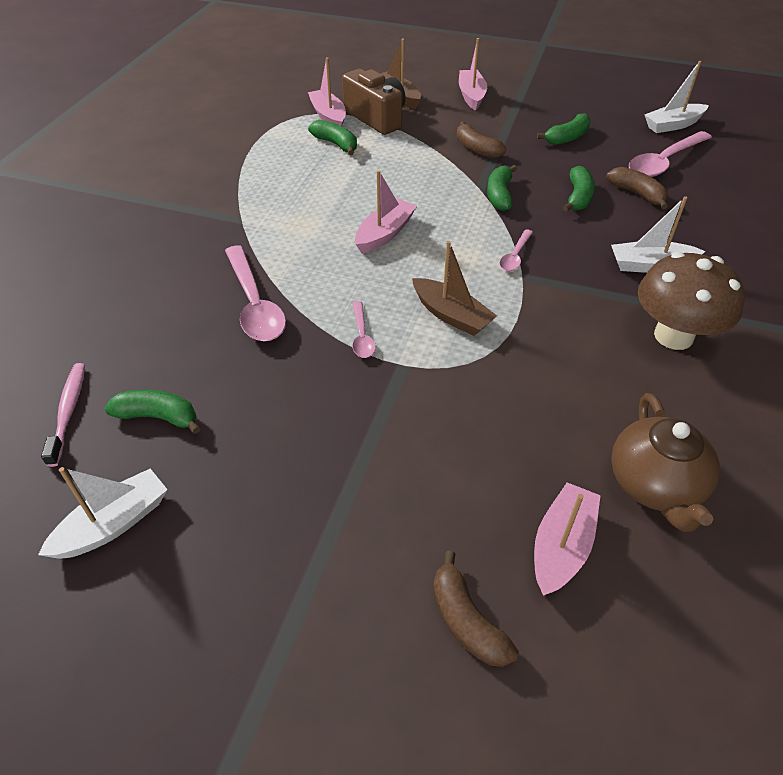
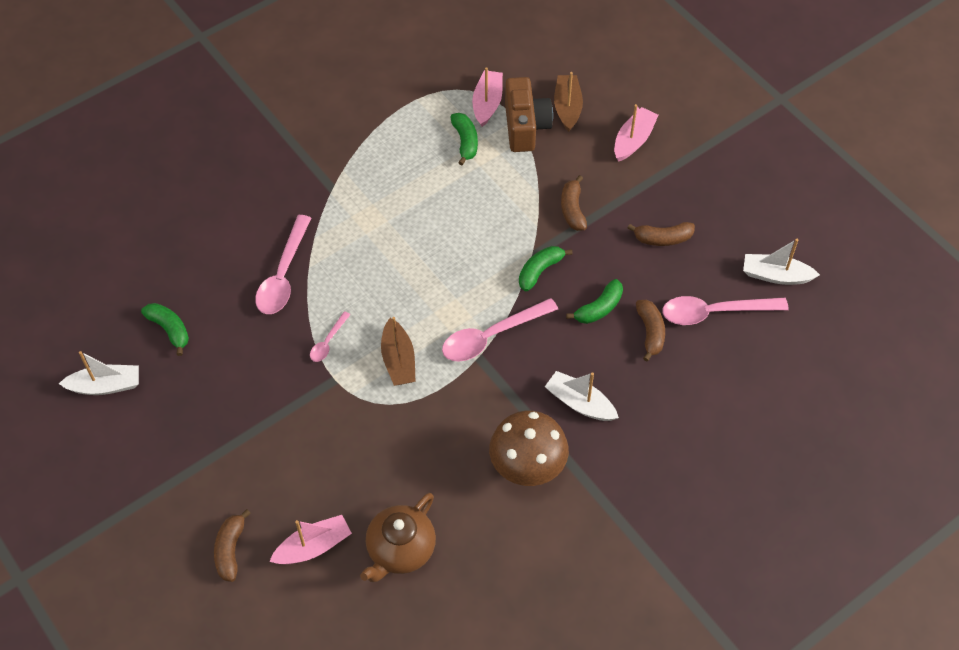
camera: 35 degrees right, 10 degrees up
(68, 411) = (126, 296): pink toothbrush -> none
(385, 234) = (419, 261): pink boat -> none
(515, 256) = (491, 336): pink spoon -> pink spoon, size x1.97
(567, 138) = (663, 238): green banana -> brown banana

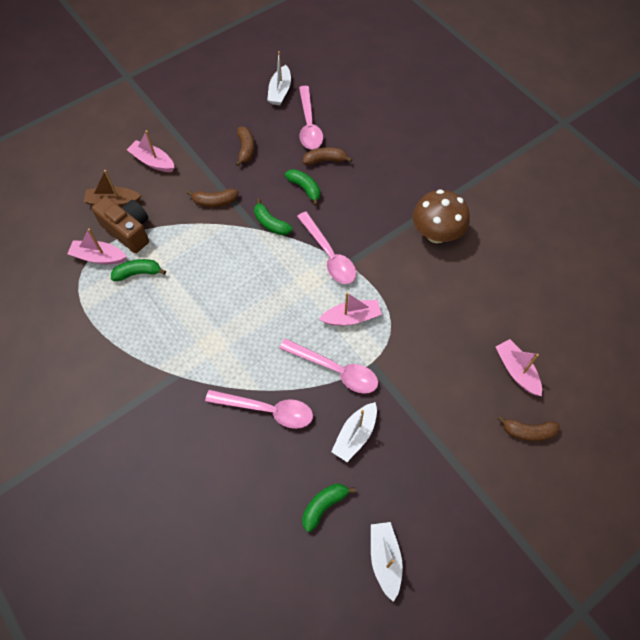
camera: 90 degrees left, 5 degrees up
(328, 342) = (335, 370): pink spoon -> pink spoon, size x1.97
(398, 360) = (351, 317): brown boat -> pink boat
(400, 550) = (510, 312): brown teapot -> none
(525, 126) = (128, 231): brown camera -> brown camera turned 45 degrees clockwise
(580, 403) = (383, 202): white boat -> white boat (355, 435)

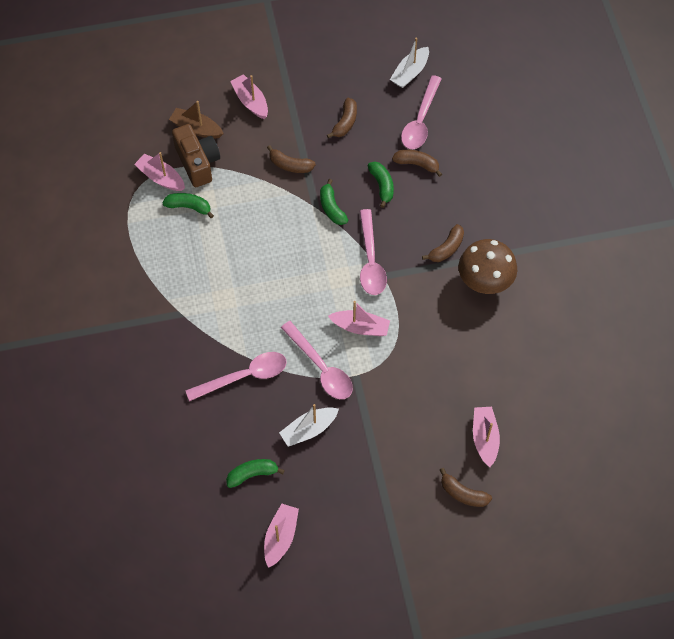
camera: 25 degrees right, 0 degrees up
(267, 410) = (244, 376): pink spoon -> pink spoon turned 60 degrees counterclockwise
(385, 559) = (280, 537): white boat -> pink boat
(388, 219) = (446, 248): none -> brown banana

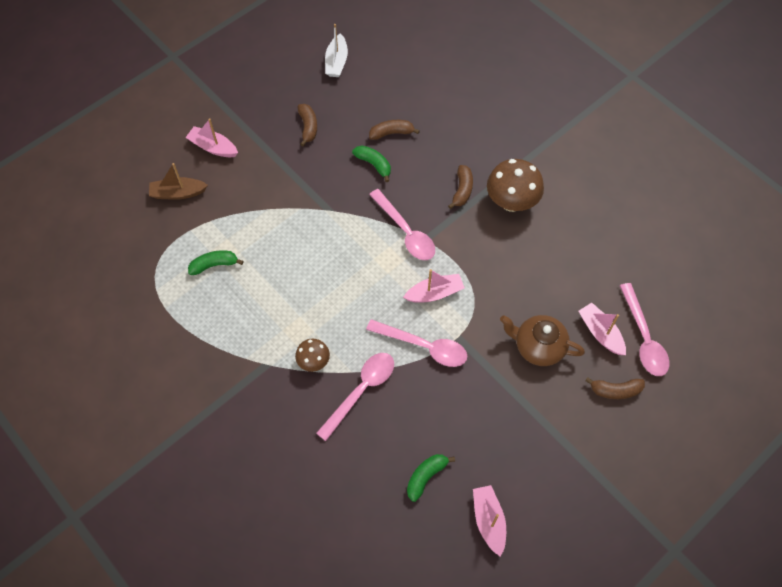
camera: 30 degrees left, 0 degrees up
(161, 178) = (171, 251): pink boat -> none
(198, 162) = (198, 222): brown camera -> none
(220, 331) = (313, 362): none -> brown mushroom
(290, 165) = (283, 185): brown banana -> none
(309, 430) = (449, 407): white boat -> none
(332, 208) = (343, 204): green banana -> none
(420, 120) = (371, 96): pink spoon -> pink spoon (643, 338)
(420, 420) = (538, 347): none -> brown teapot

